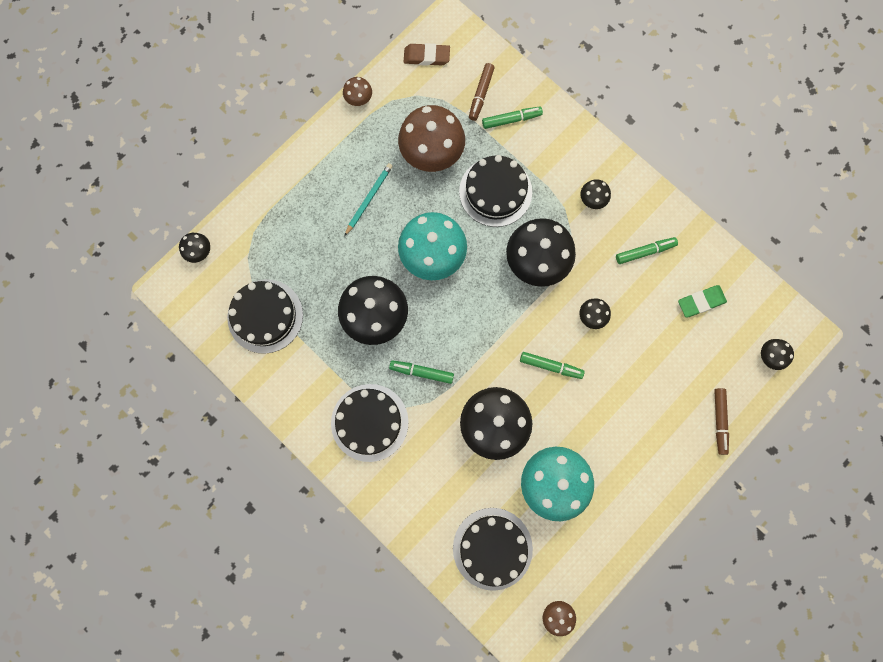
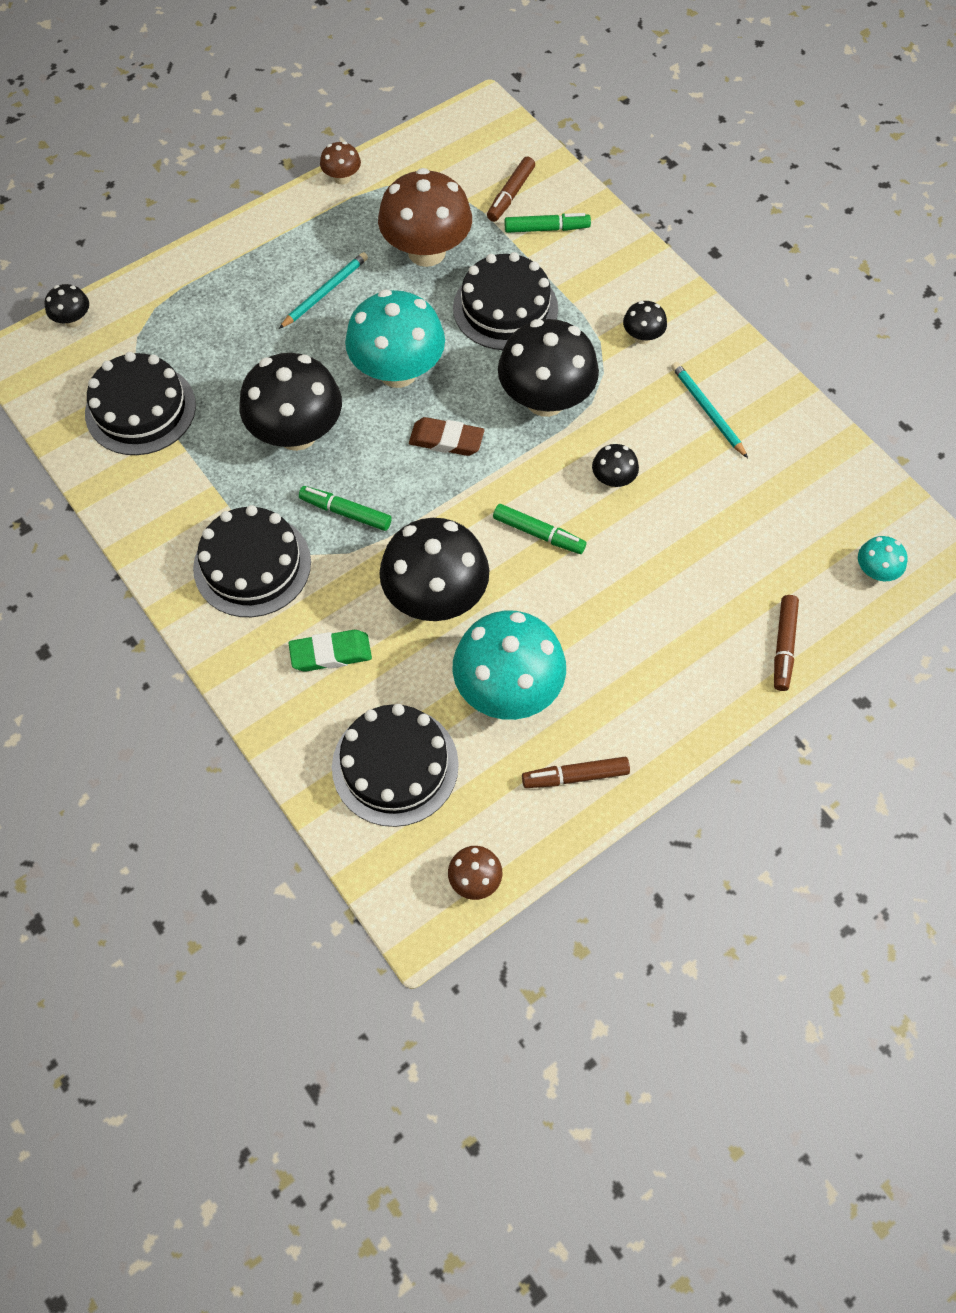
camera: 10 degrees right, 15 degrees down
(426, 57) = (446, 144): brown eraser -> brown eraser (446, 440)
(605, 535) = (575, 776): none -> brown marker
(645, 252) = (707, 410): green marker -> turquoise pencil
(700, 302) = (780, 485): green eraser -> green eraser (331, 653)
(769, 356) = (875, 571): black mushroom -> turquoise mushroom

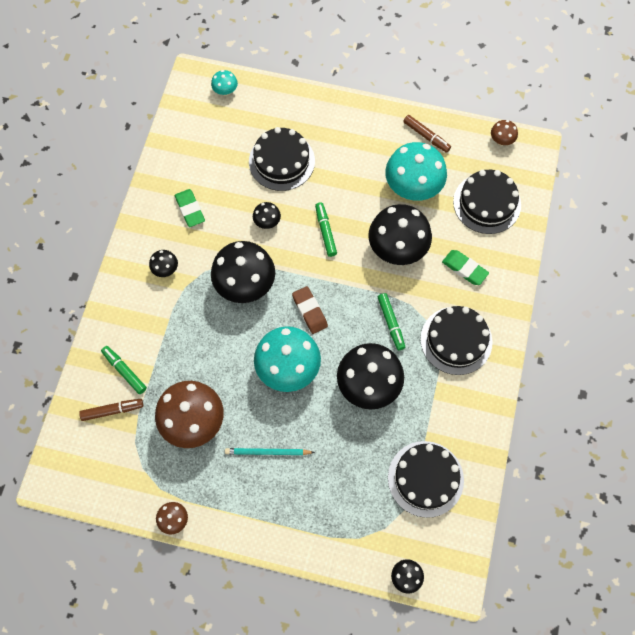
camera: 130 degrees left, 5 degrees up
(505, 308) = (201, 349): black cake -> black cake (281, 161)
(707, 410) = (190, 209): turquoise pencil -> green eraser
(783, 646) = (295, 102): brown marker -> none

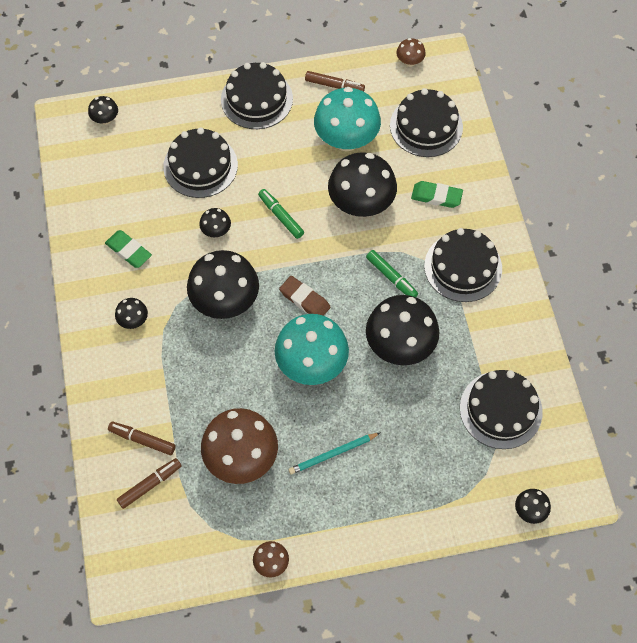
camera: 25 degrees left, 5 degrees down
(124, 371) = (142, 440): green marker -> brown marker
(225, 91) = (105, 119): turquoise mushroom -> black mushroom
(355, 122) = (256, 99): none -> black cake

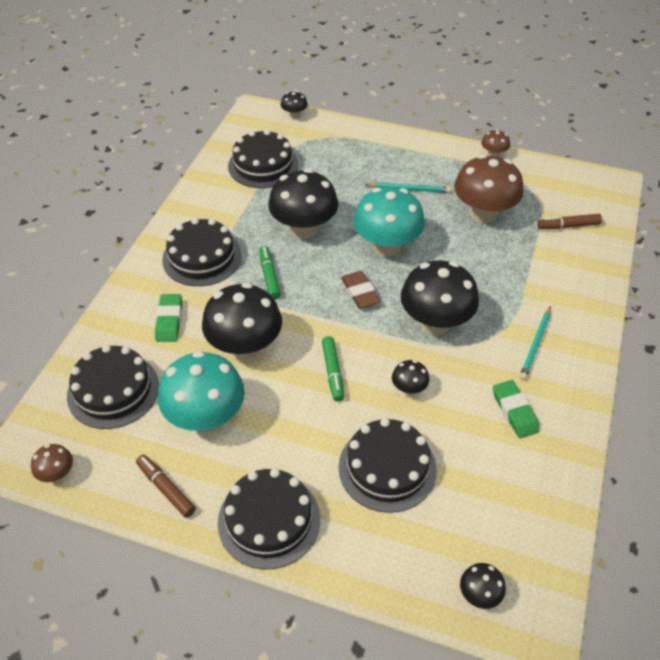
camera: 150 degrees left, 15 degrees down
(133, 320) = (535, 345): black mushroom -> turquoise pencil
(142, 440) = (563, 255): brown marker -> none
(436, 196) = (169, 320): green eraser -> green eraser turned 45 degrees clockwise

